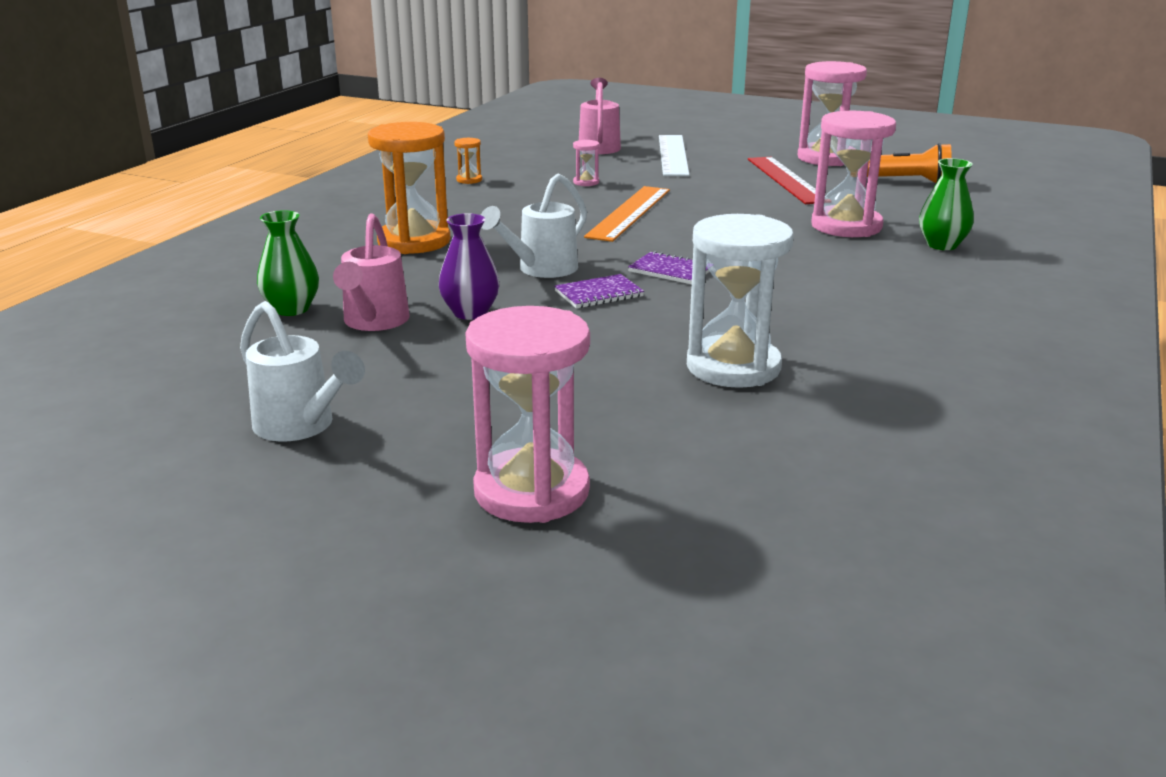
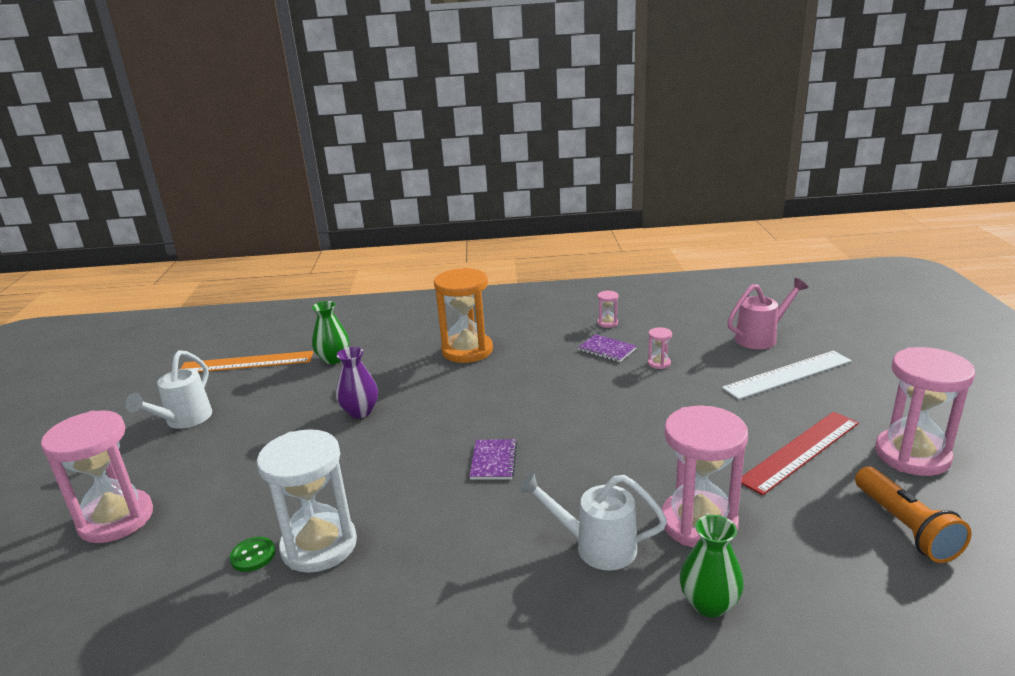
camera: 65 degrees right, 0 degrees up
(374, 322) = (328, 388): pink watering can -> none
(469, 180) = (607, 323): orange hourglass -> pink hourglass
(541, 270) = (453, 409): white watering can -> white watering can (596, 547)
(599, 294) = (423, 446): purple notebook -> purple notebook (607, 350)
(629, 213) = (607, 403): orange ruler -> orange ruler (247, 363)
(716, 403) = (253, 555): none -> green button

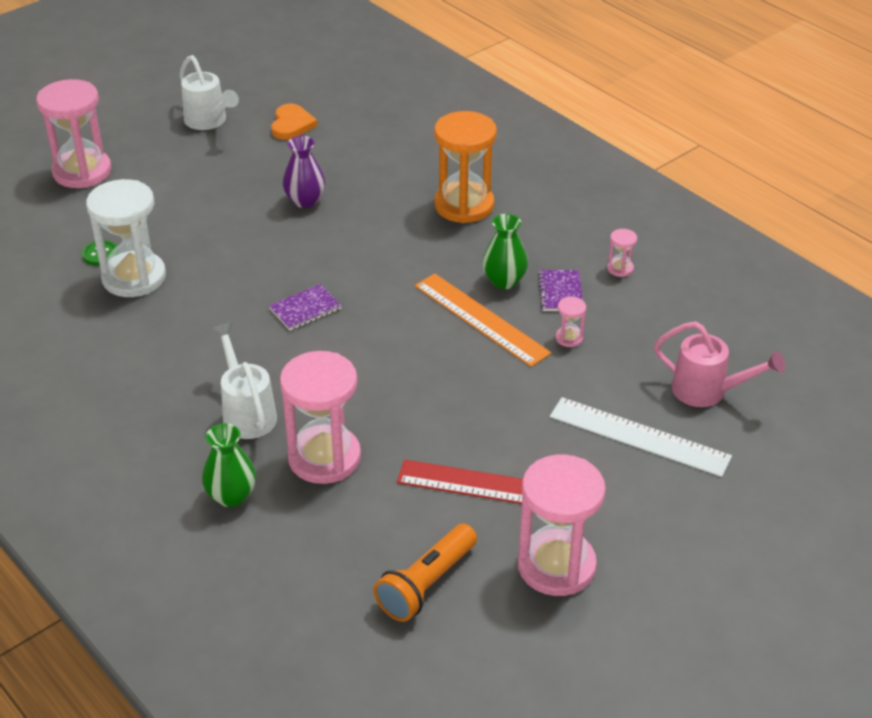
camera: 50 degrees right, 15 degrees up
(184, 420) = (209, 121): white watering can -> white watering can turned 105 degrees counterclockwise
(247, 363) = (315, 96): orange ruler -> orange ruler (481, 319)
(260, 384) = (292, 125): none -> orange heart
(333, 359) = (369, 137): green vase -> green vase (504, 281)

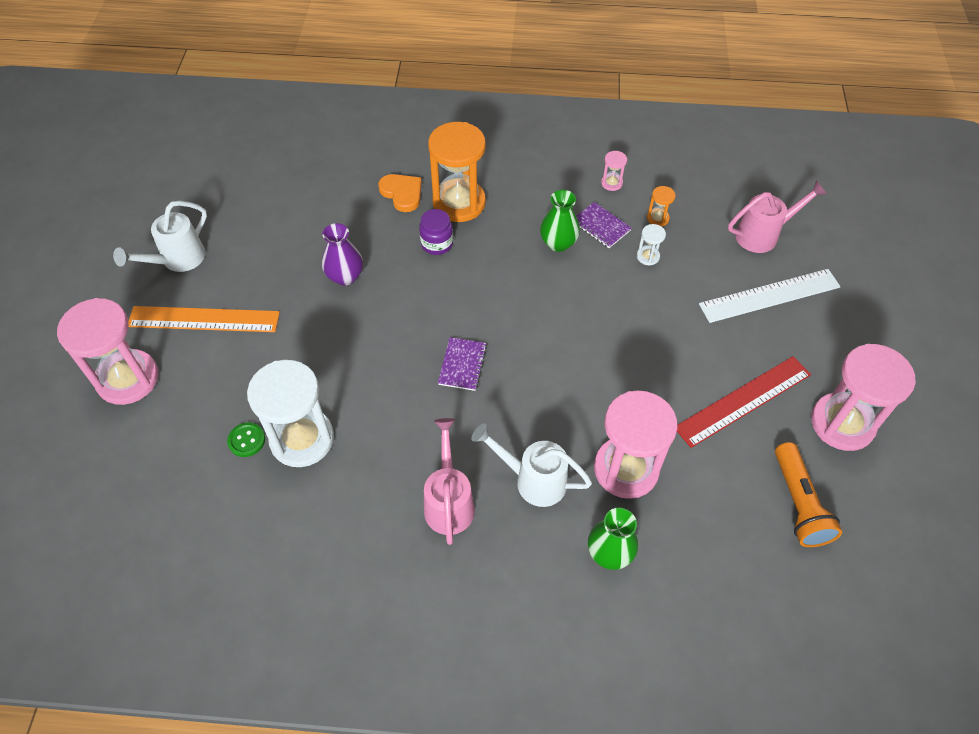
camera: 45 degrees left, 15 degrees up
(171, 382) = (449, 502): none -> pink watering can
(209, 121) = (177, 260): white watering can -> white watering can turned 120 degrees clockwise
(292, 125) = (249, 219): orange heart -> orange heart (402, 193)
(404, 221) = (437, 244): none -> purple jar
(481, 319) = (581, 283): orange ruler -> orange ruler (204, 319)
(569, 338) = (648, 256): pink hourglass -> white hourglass
(622, 318) = (657, 218): none -> orange hourglass

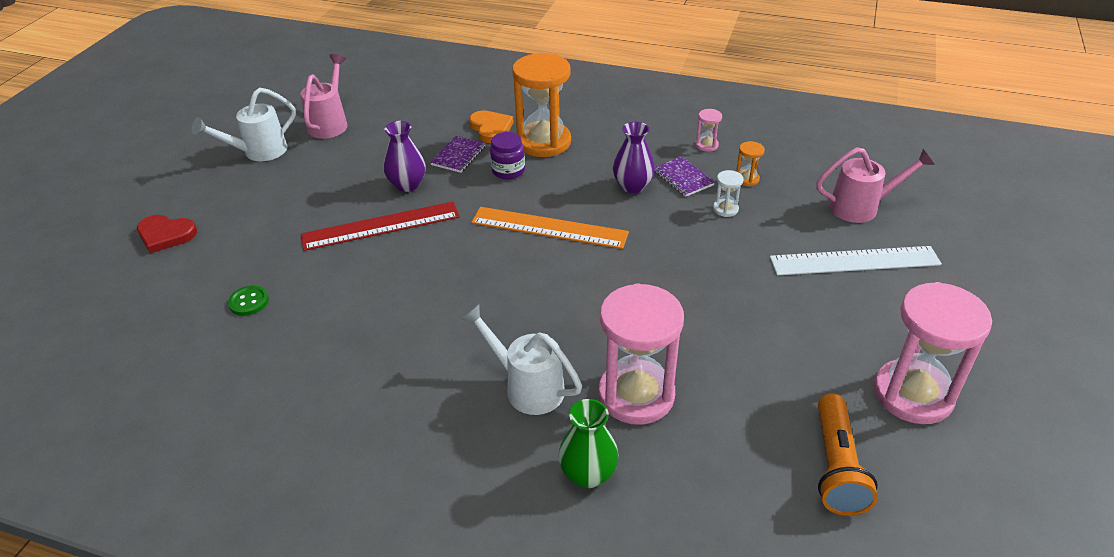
camera: 15 degrees right, 15 degrees down
(128, 379) = (166, 235): pink hourglass -> red heart
(204, 319) = (259, 199): orange ruler -> orange ruler (549, 227)
(302, 439) = (303, 309): white hourglass -> none
(449, 502) = (427, 391): pink watering can -> pink watering can (330, 123)
(462, 365) = (492, 272): purple notebook -> purple notebook (458, 156)
(558, 243) = (632, 186): green vase -> purple vase
(743, 400) = (795, 352): red ruler -> red ruler (381, 226)

